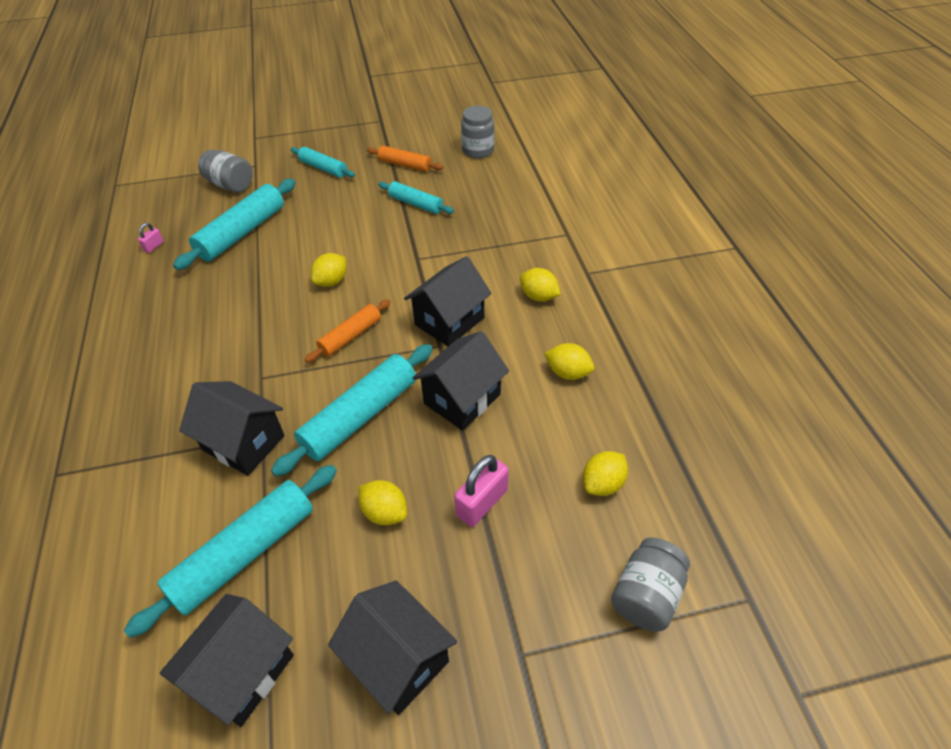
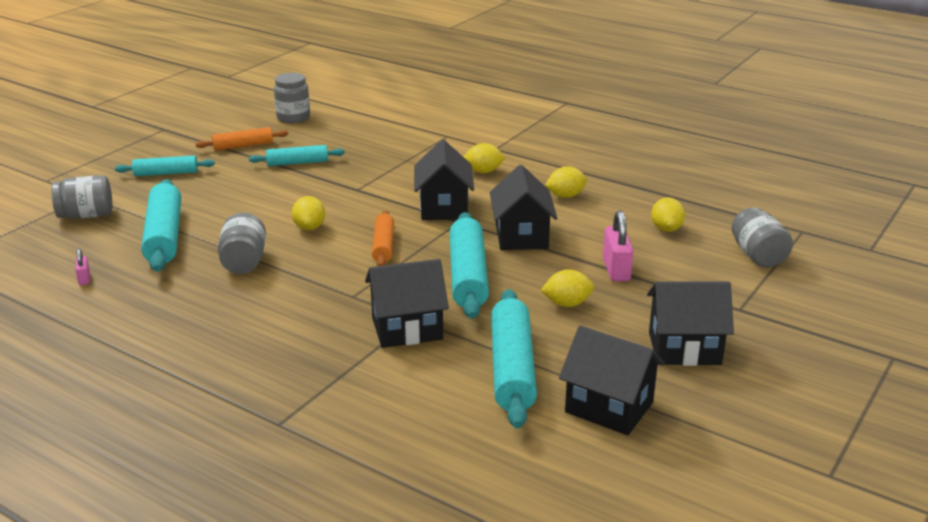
camera: 45 degrees left, 20 degrees down
(243, 671) = (609, 407): black house -> black house turned 45 degrees counterclockwise
(248, 291) = (244, 262): none -> grey jar

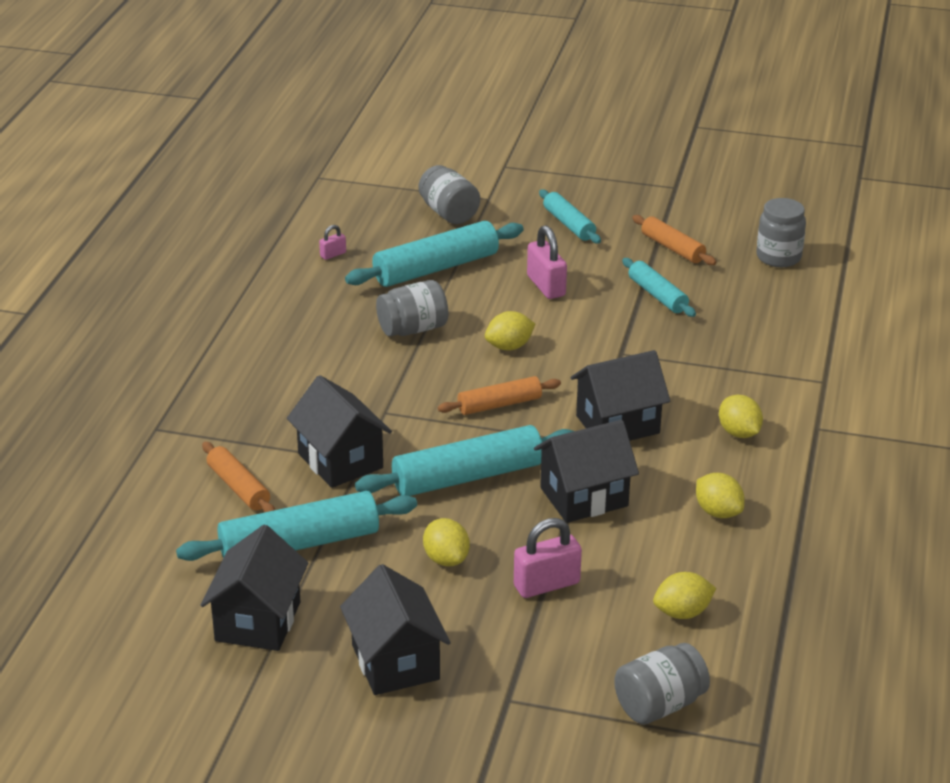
camera: 70 degrees right, 5 degrees up
(241, 198) = (546, 286): none -> pink padlock
(410, 388) = (238, 487): none -> orange rolling pin

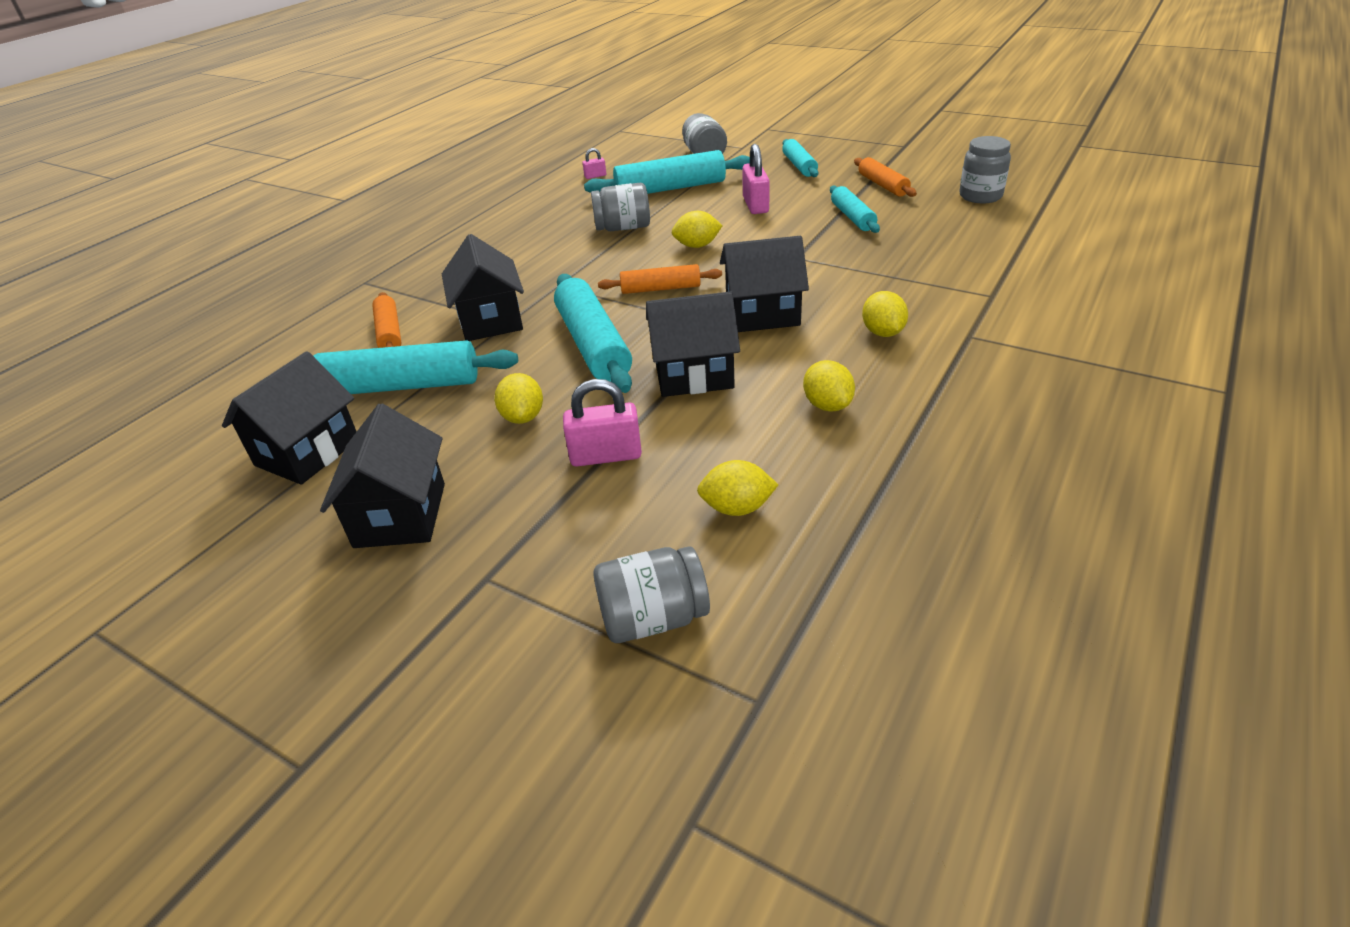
camera: 20 degrees right, 5 degrees up
(468, 477) = (593, 345): turquoise rolling pin -> turquoise rolling pin turned 75 degrees clockwise

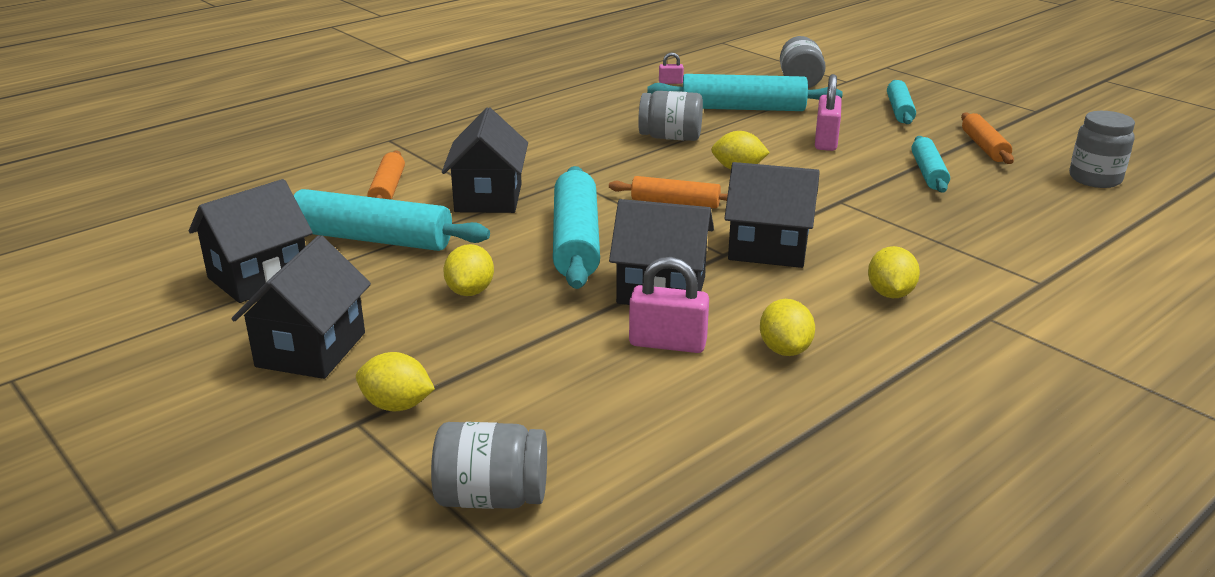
camera: 15 degrees right, 10 degrees down
(606, 456) = (530, 344): pink padlock -> pink padlock (667, 343)
(737, 508) = (632, 422): yellow lemon -> yellow lemon (397, 405)

